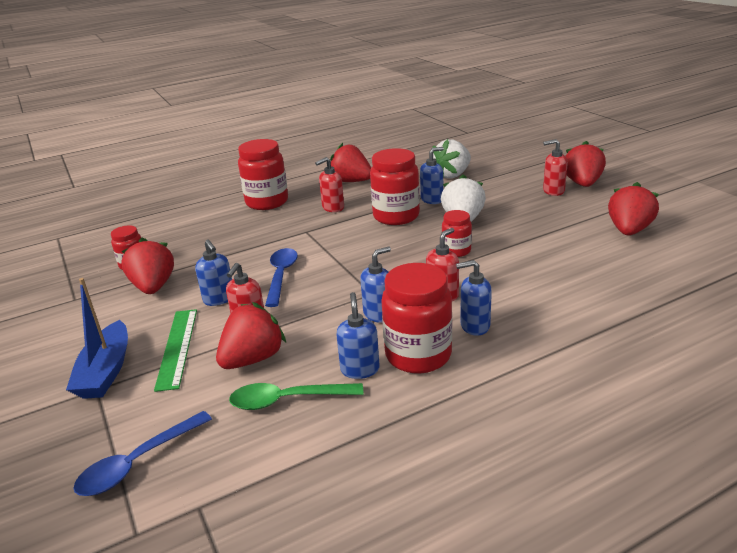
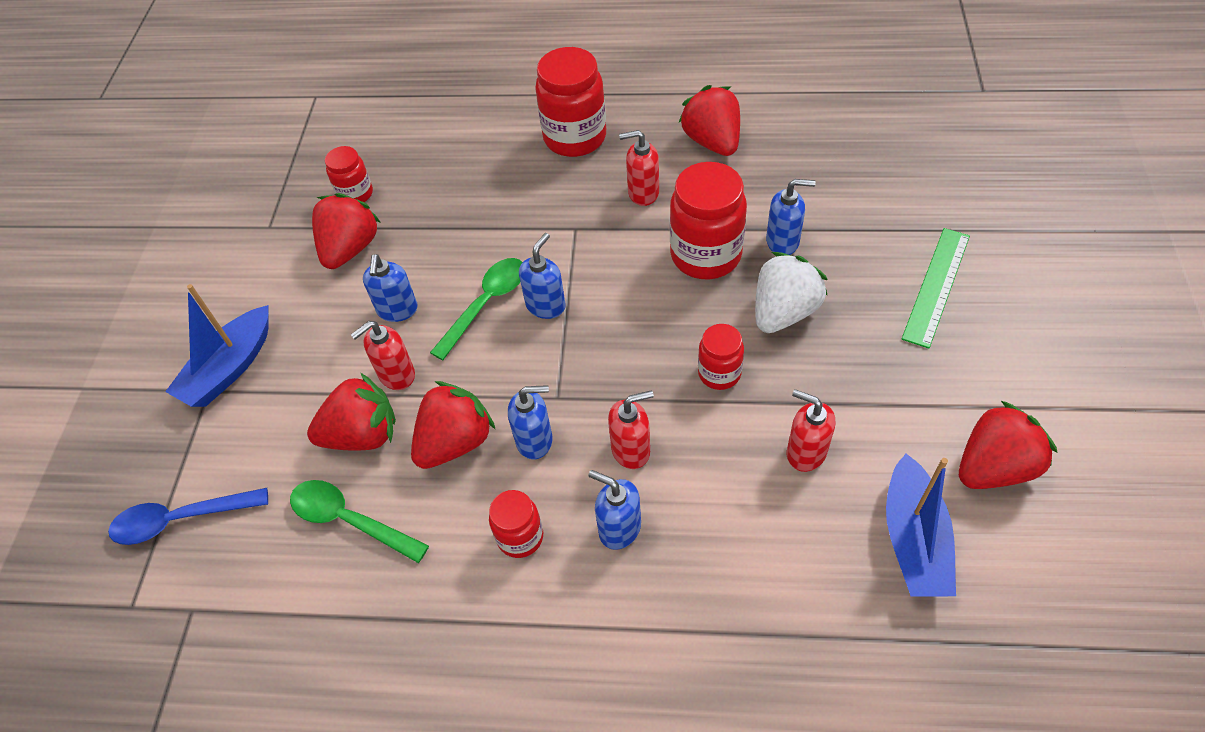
camera: 35 degrees right, 25 degrees up
(177, 347) = (309, 370): green ruler -> green ruler (936, 286)
(281, 276) = (486, 304): blue spoon -> green spoon
(360, 369) = (447, 520): blue soap dispenser -> blue soap dispenser (546, 305)
(418, 355) = (520, 537): red jar -> red jar, size x0.55
(452, 175) = (861, 195): white strawberry -> none
(553, 191) = (973, 313): red soap dispenser -> red soap dispenser (805, 452)
(582, 184) = (1036, 318): red strawberry -> red strawberry (455, 442)
(628, 266) = (913, 539): none -> blue boat

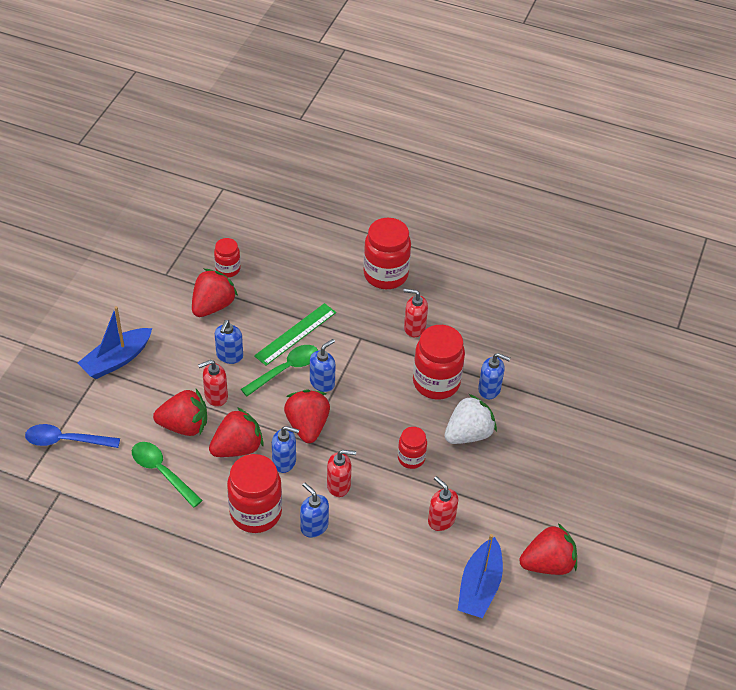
camera: 10 degrees right, 5 degrees down
(520, 537) = (255, 512): red jar -> red jar, size x1.81
(712, 142) = (476, 306): red strawberry -> red strawberry (307, 426)
(936, 286) = (572, 449): green ruler -> green ruler (295, 334)

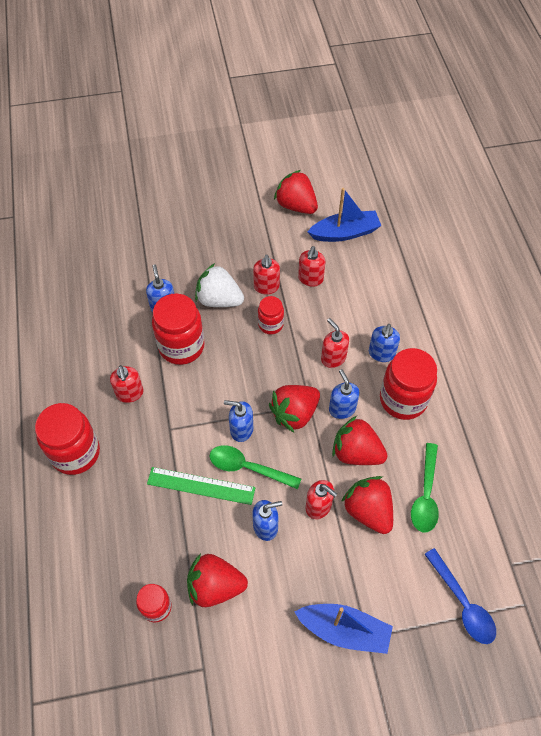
camera: 120 degrees left, 10 degrees up
(457, 478) = (266, 287): none -> red soap dispenser

